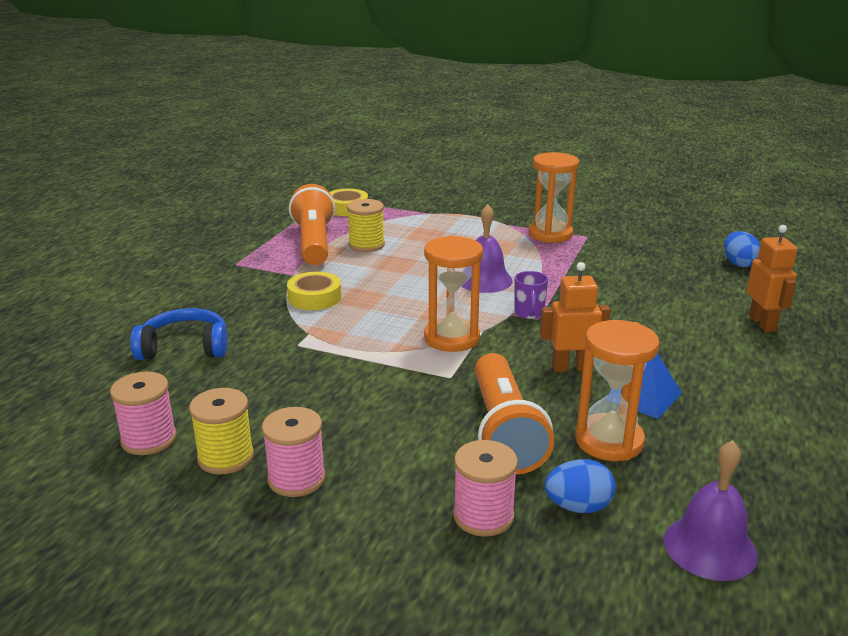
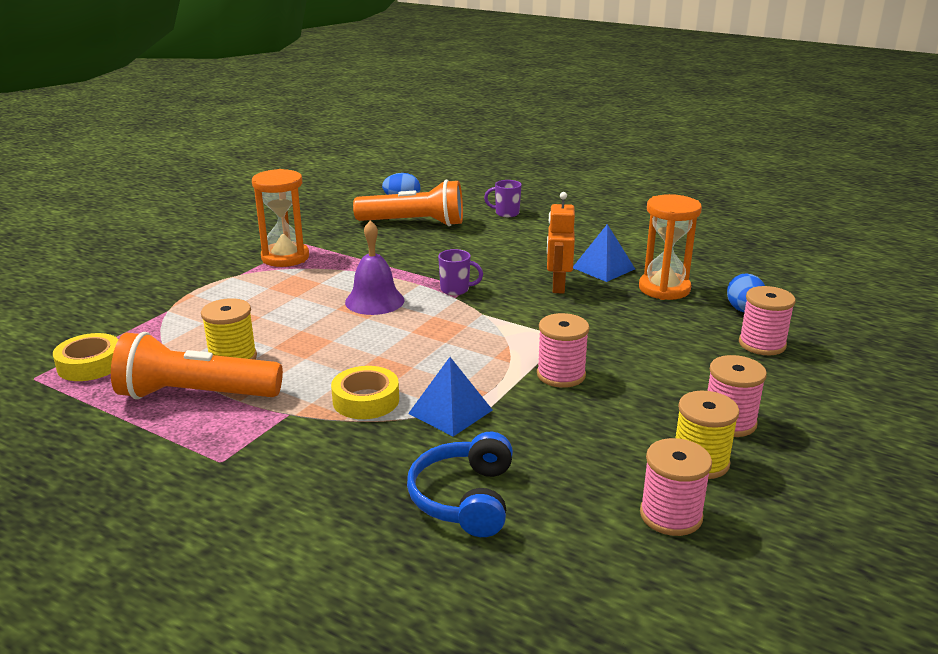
camera: 80 degrees left, 0 degrees up
(302, 331) = (450, 411): none -> blue pyramid
(372, 378) = (561, 375): none -> pink spool
(452, 338) = (492, 329): orange hourglass -> none
(504, 431) = (652, 324): orange flashlight -> orange flashlight (414, 223)
(710, 547) = (775, 279): purple bell -> none
(762, 323) = (506, 213): orange robot -> purple mug

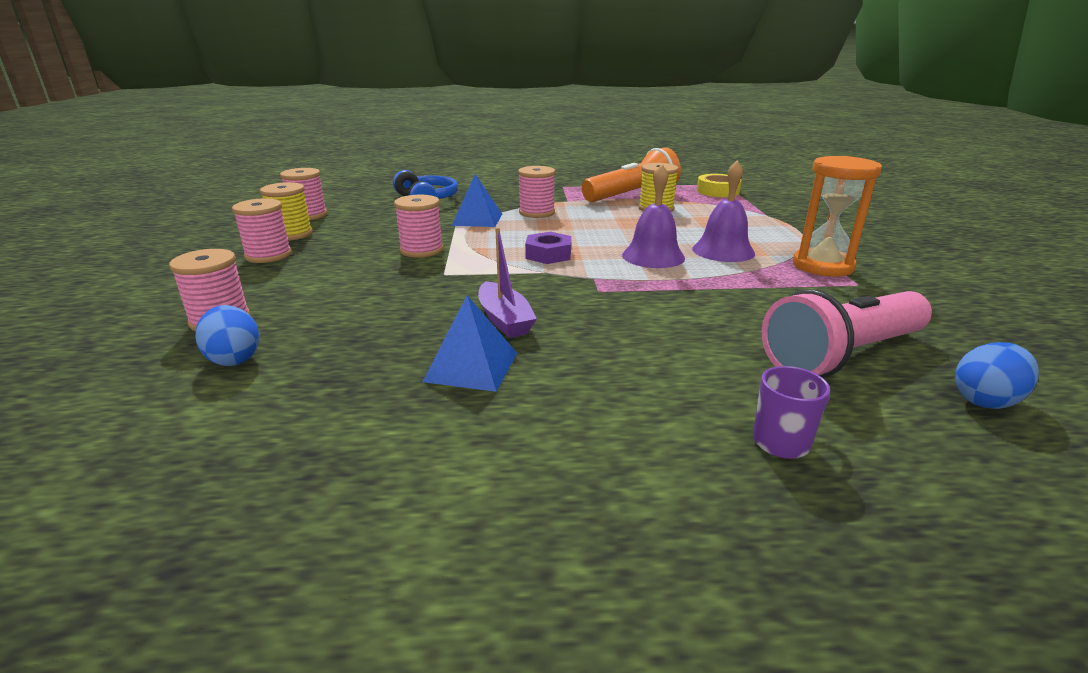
camera: 145 degrees right, 0 degrees up
(312, 289) = (723, 251): none -> purple bell
(366, 400) = (537, 212): yellow tape -> pink spool
(414, 223) = (843, 356): orange flashlight -> pink flashlight
(452, 330) = (548, 254): none -> purple nut
(456, 290) = (605, 284): purple mug -> none
(558, 286) = (504, 320): orange robot -> purple boat
(664, 289) = (361, 359): orange hourglass -> none

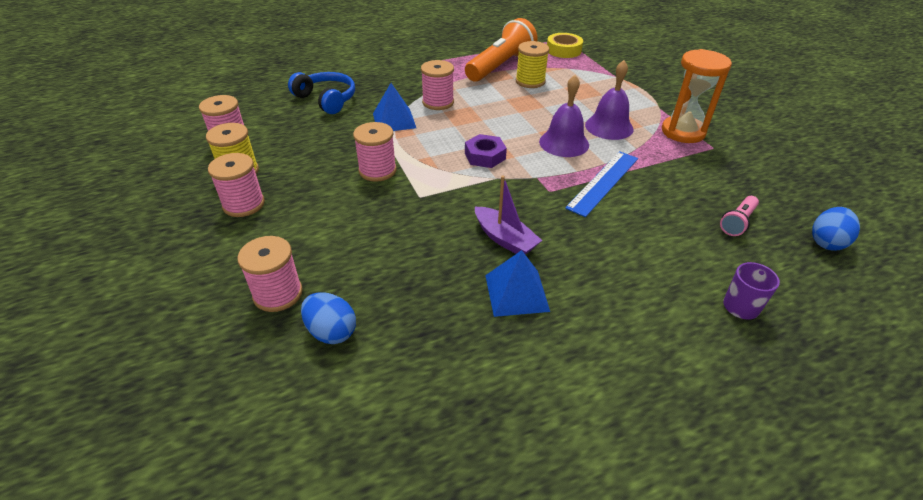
camera: 20 degrees left, 15 degrees up
(674, 293) = (603, 182): none -> blue ruler
(843, 356) = (737, 222): pink flashlight -> pink flashlight, size x0.47

